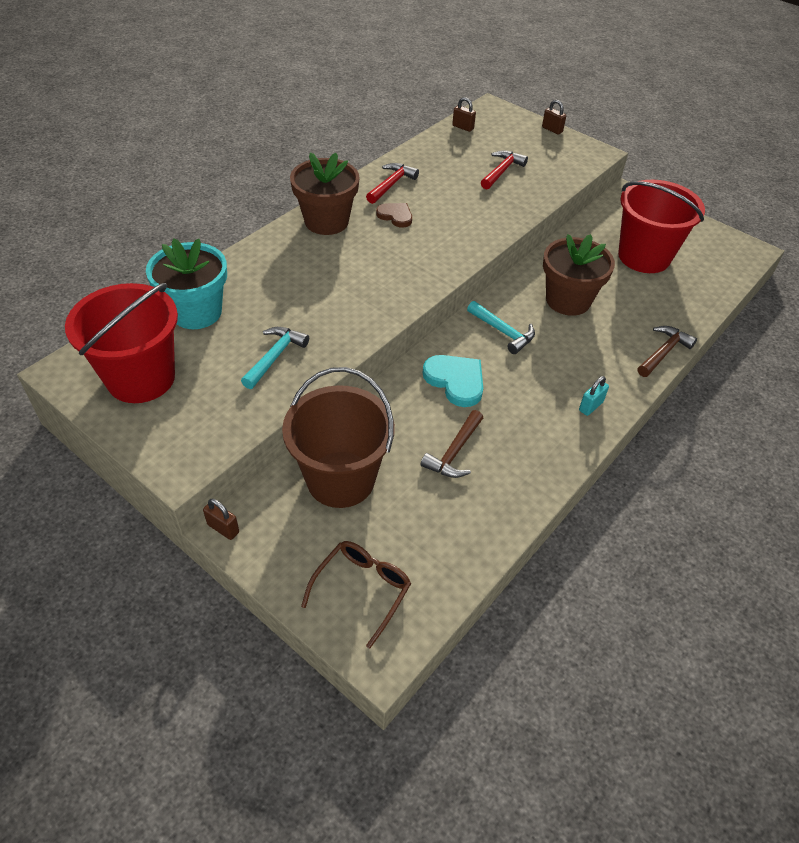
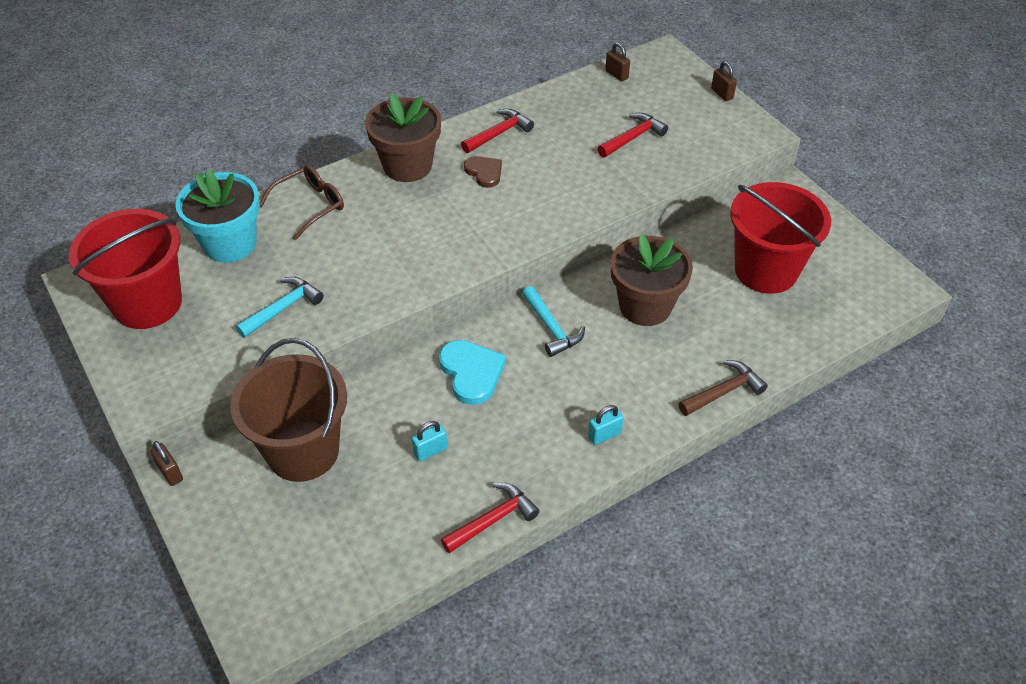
camera: 20 degrees right, 0 degrees up
(362, 590) = (270, 568): brown glasses -> brown glasses (310, 206)
(454, 452) = (430, 451): brown hammer -> turquoise padlock
(537, 496) = (493, 519): none -> red hammer

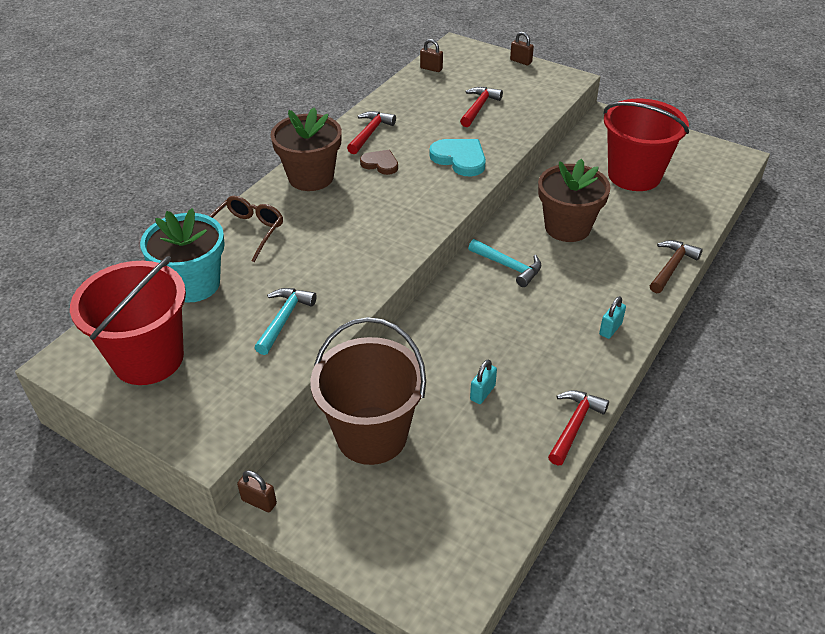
camera: 25 degrees left, 5 degrees down
(471, 373) = (470, 321): turquoise heart -> turquoise heart (460, 159)

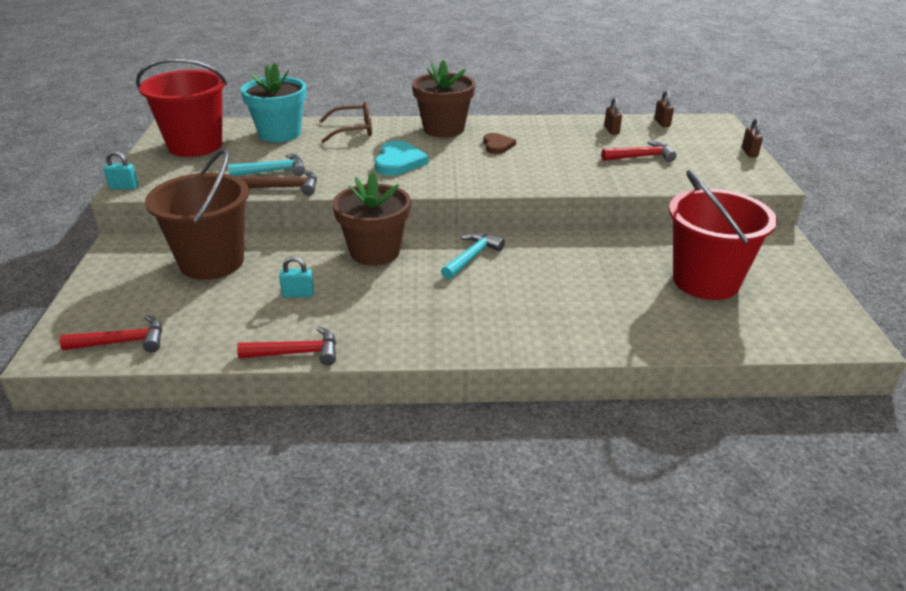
camera: 55 degrees right, 10 degrees down
(259, 502) = (118, 243): brown padlock -> brown padlock (611, 130)
(370, 133) = (531, 130): red hammer -> red hammer (123, 342)
(460, 159) = (553, 171): turquoise heart -> turquoise heart (398, 162)
(508, 266) = (472, 257): turquoise hammer -> turquoise hammer turned 150 degrees counterclockwise
(567, 227) = (566, 269): brown flower pot -> brown flower pot (375, 252)
(610, 329) = (446, 335): turquoise padlock -> turquoise padlock (124, 187)
(672, 267) = (587, 346): brown hammer -> brown hammer (286, 187)

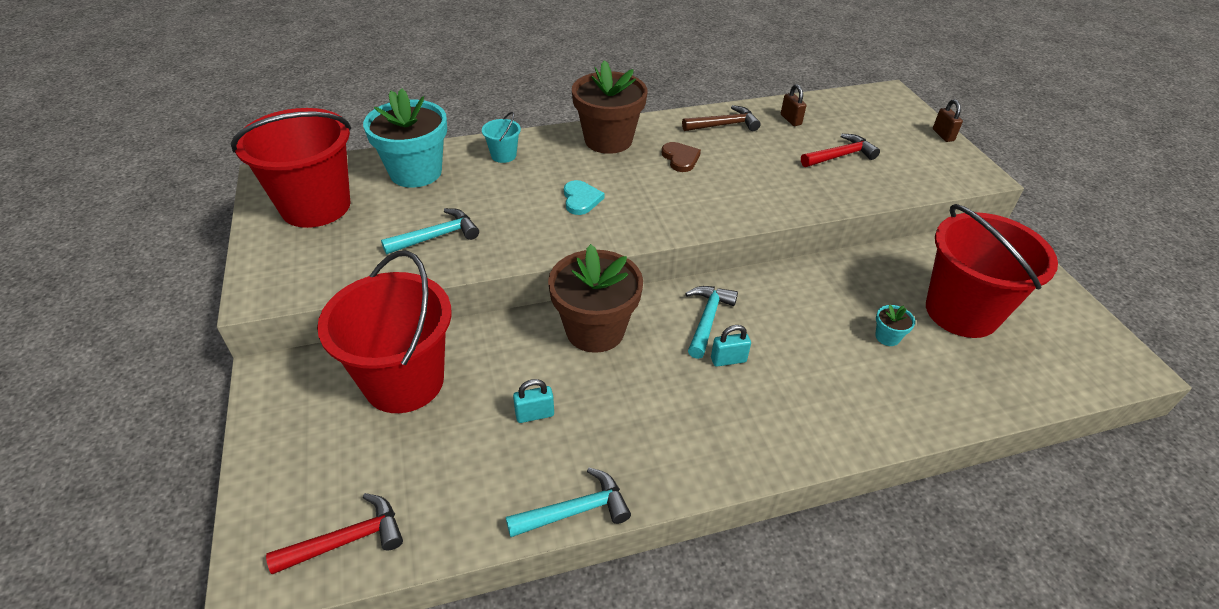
camera: 15 degrees left, 10 degrees up
(124, 187) = (252, 293): turquoise padlock -> turquoise padlock (728, 360)
(212, 262) = (404, 381): brown bucket -> red bucket
(286, 187) = (465, 261): brown hammer -> brown hammer (724, 125)
(297, 353) = (575, 510): red hammer -> turquoise hammer
(353, 130) = (503, 155): brown glasses -> turquoise bucket
(398, 162) = (581, 199): turquoise heart -> turquoise heart, size x0.65
(624, 288) = (887, 337): none -> turquoise flower pot
(662, 123) = (836, 102): brown padlock -> none

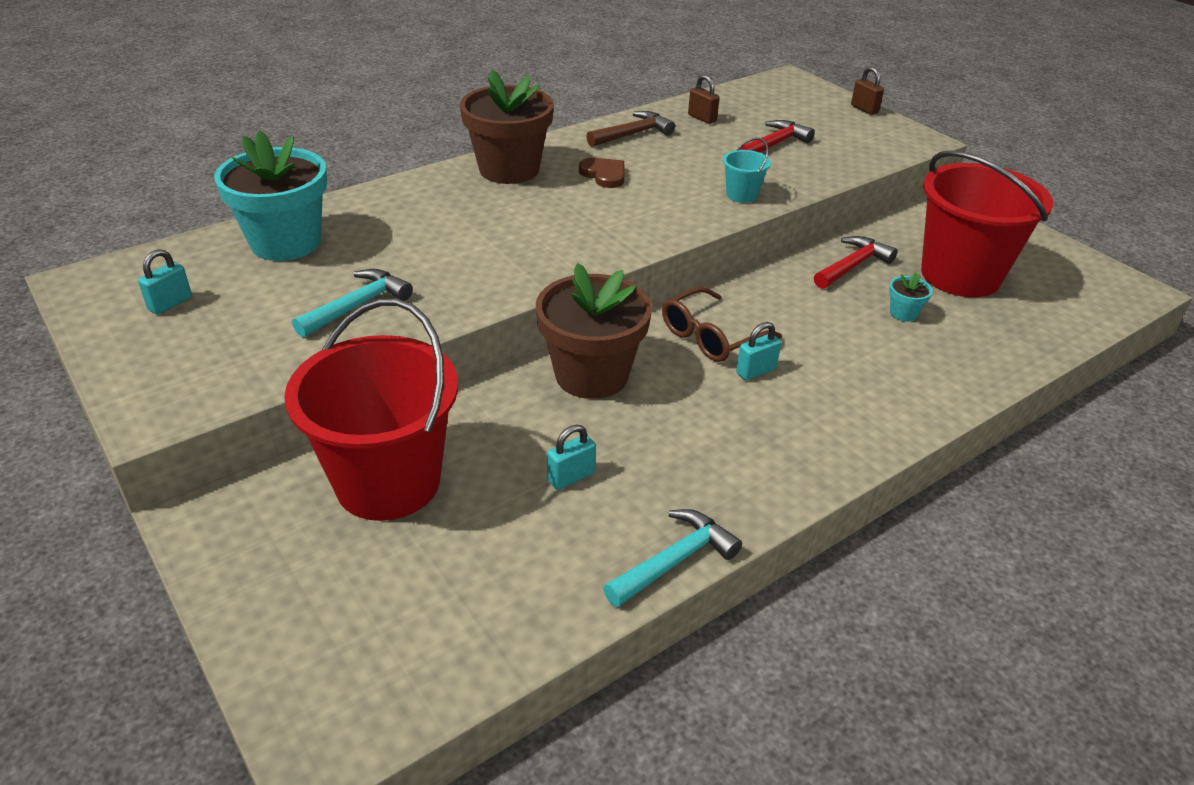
camera: 20 degrees left, 5 degrees down
(316, 206) = (170, 304): red bucket -> turquoise padlock
(348, 540) = (417, 669): red hammer -> red hammer (853, 266)
(503, 155) = (390, 206): turquoise bucket -> turquoise bucket (741, 195)
(581, 199) = (514, 235): turquoise heart -> none
(707, 319) = (711, 336): turquoise hammer -> brown glasses

